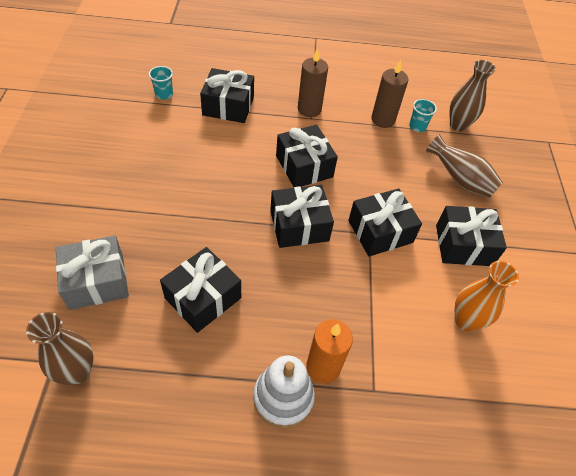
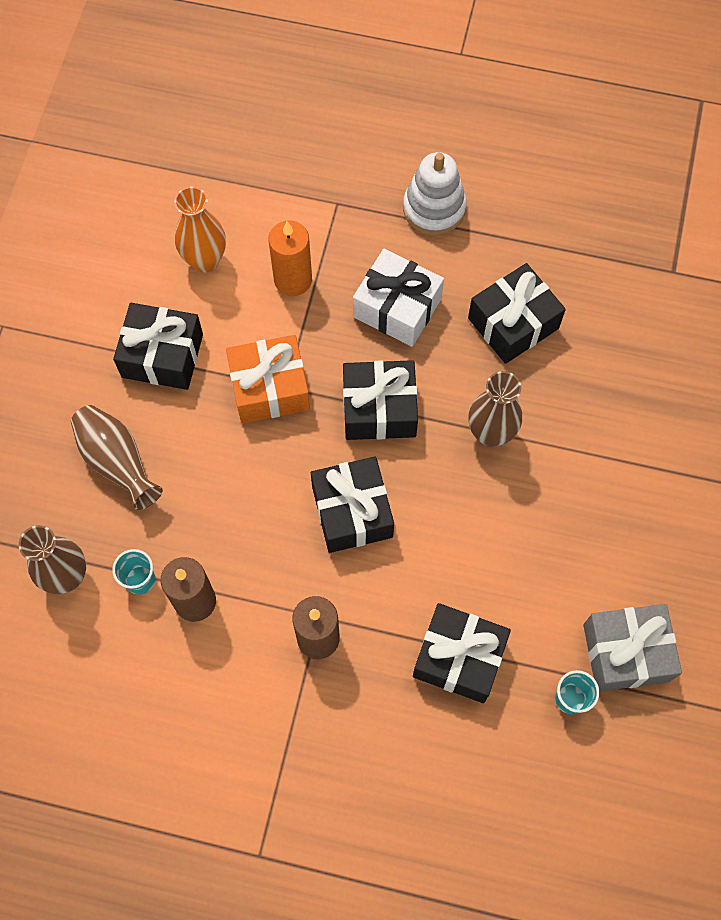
camera: 165 degrees left, 15 degrees up
(77, 372) = (647, 259): brown vase -> brown vase (490, 433)
(97, 281) = (640, 358): grey gift -> grey gift (626, 653)
(300, 299) = (397, 308): none -> white gift
(323, 367) = (386, 232): orange candle -> orange candle (293, 280)
(380, 231) = (269, 388): black gift -> orange gift

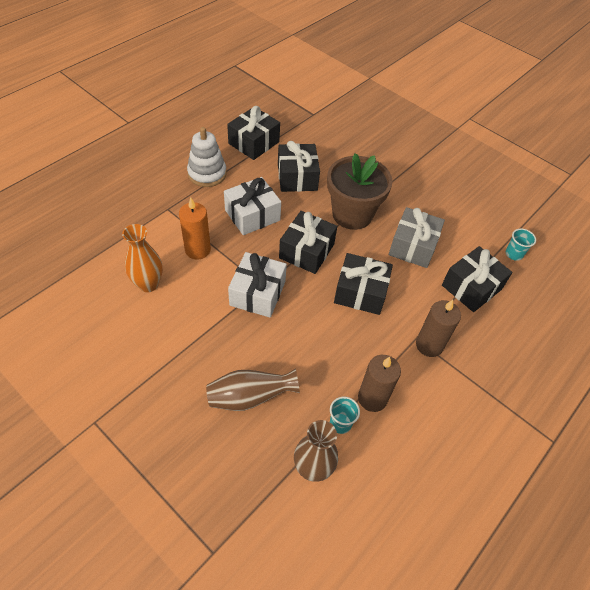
camera: 65 degrees left, 15 degrees down
(162, 355) = (194, 337): black gift -> black gift (254, 143)
(269, 388) = (257, 293): orange gift -> white gift
(490, 433) = (352, 214): brown vase -> brown flower pot
(626, 653) = (499, 222): grey gift -> grey gift (413, 246)

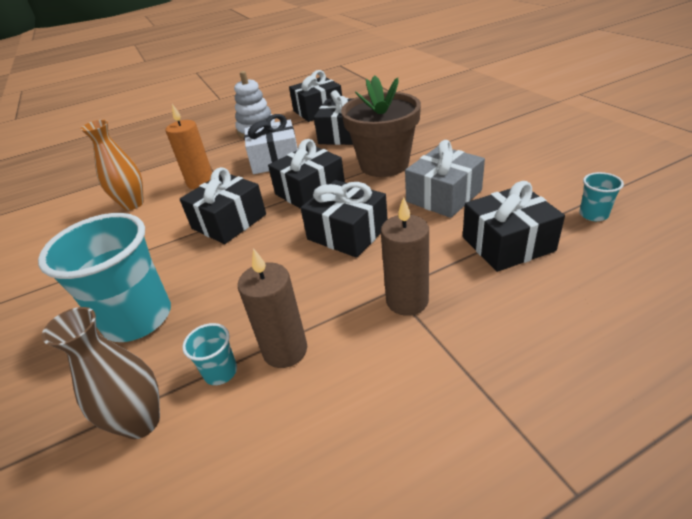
camera: 30 degrees right, 15 degrees down
(250, 397) = (138, 318): brown vase -> turquoise cup
(257, 293) = (229, 221): white gift -> black gift

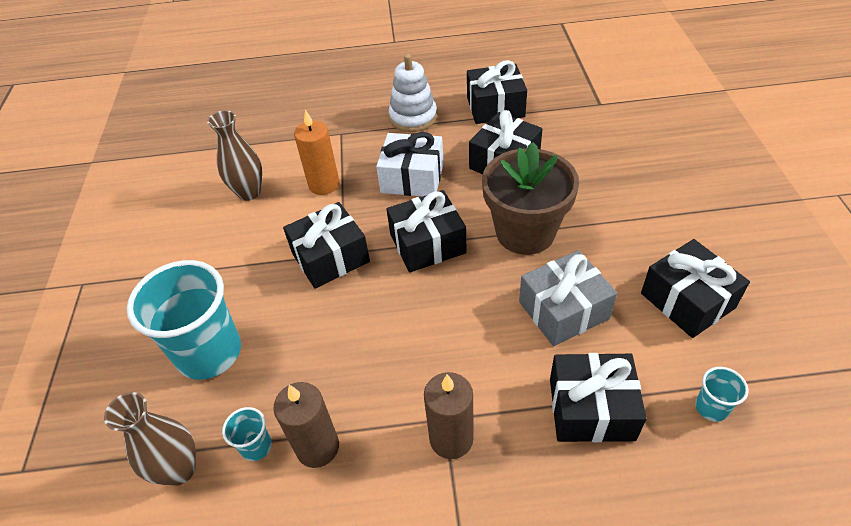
camera: 20 degrees right, 10 degrees up
(133, 204) = (249, 192): orange vase -> brown vase
(347, 233) = (437, 323): black gift -> black gift (687, 300)

